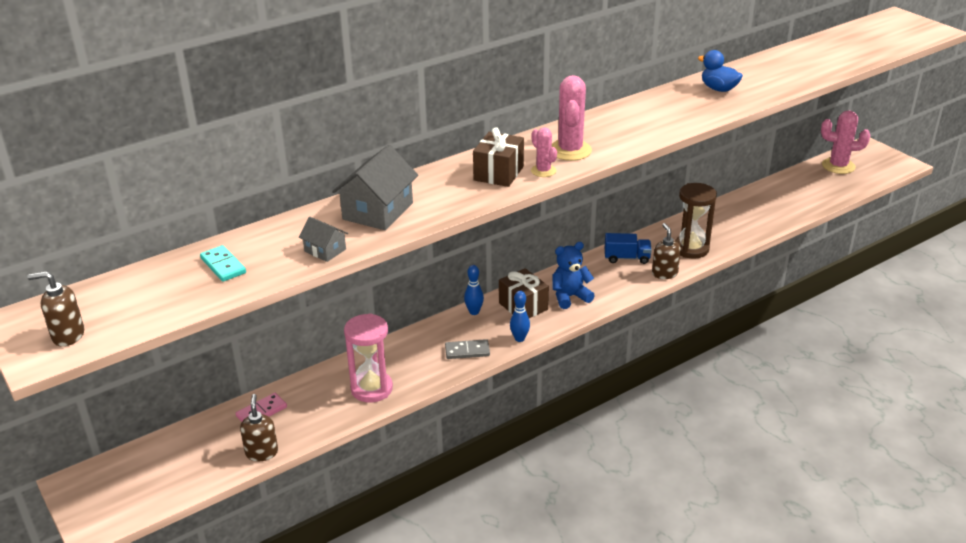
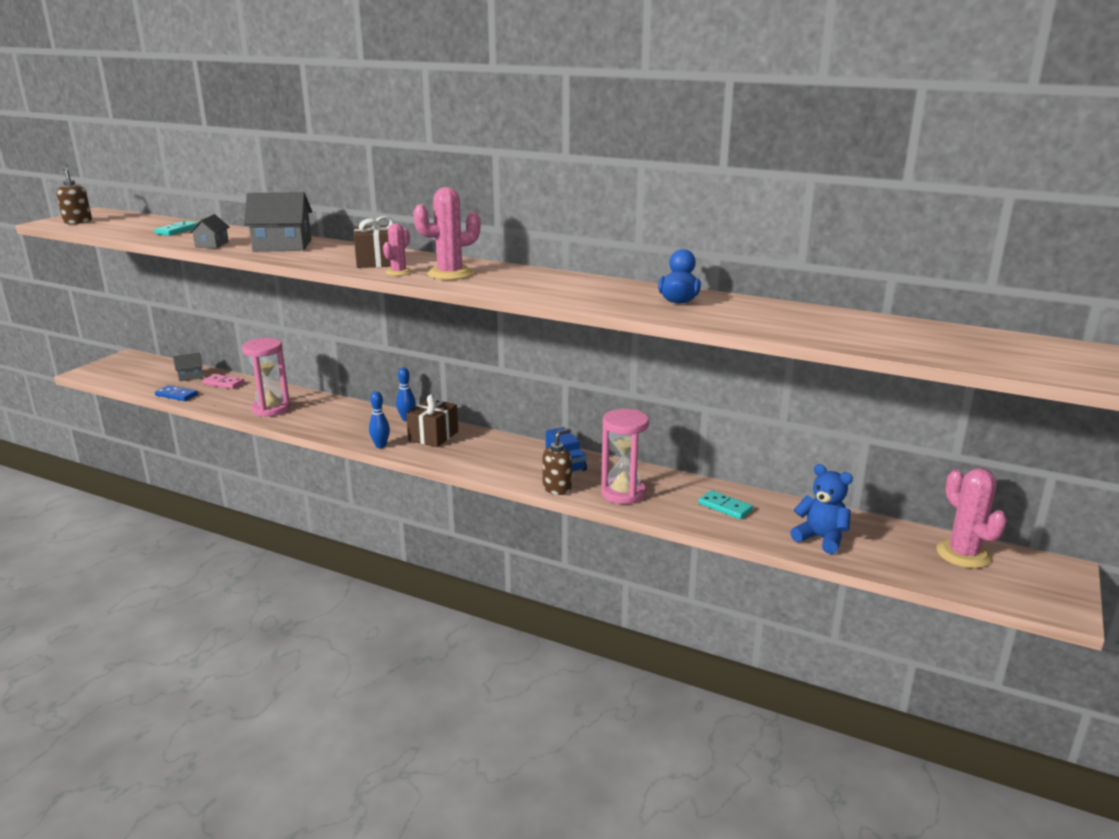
camera: 60 degrees right, 10 degrees down
(210, 435) = (190, 376): none -> grey house
(262, 452) = (176, 395): brown soap dispenser -> blue domino
(467, 351) = (346, 430): grey domino -> none
(570, 297) = (468, 452): blue teddy bear -> blue teddy bear (821, 539)
(691, 249) = (623, 493): brown hourglass -> pink hourglass
(736, 218) = (725, 507): none -> turquoise domino

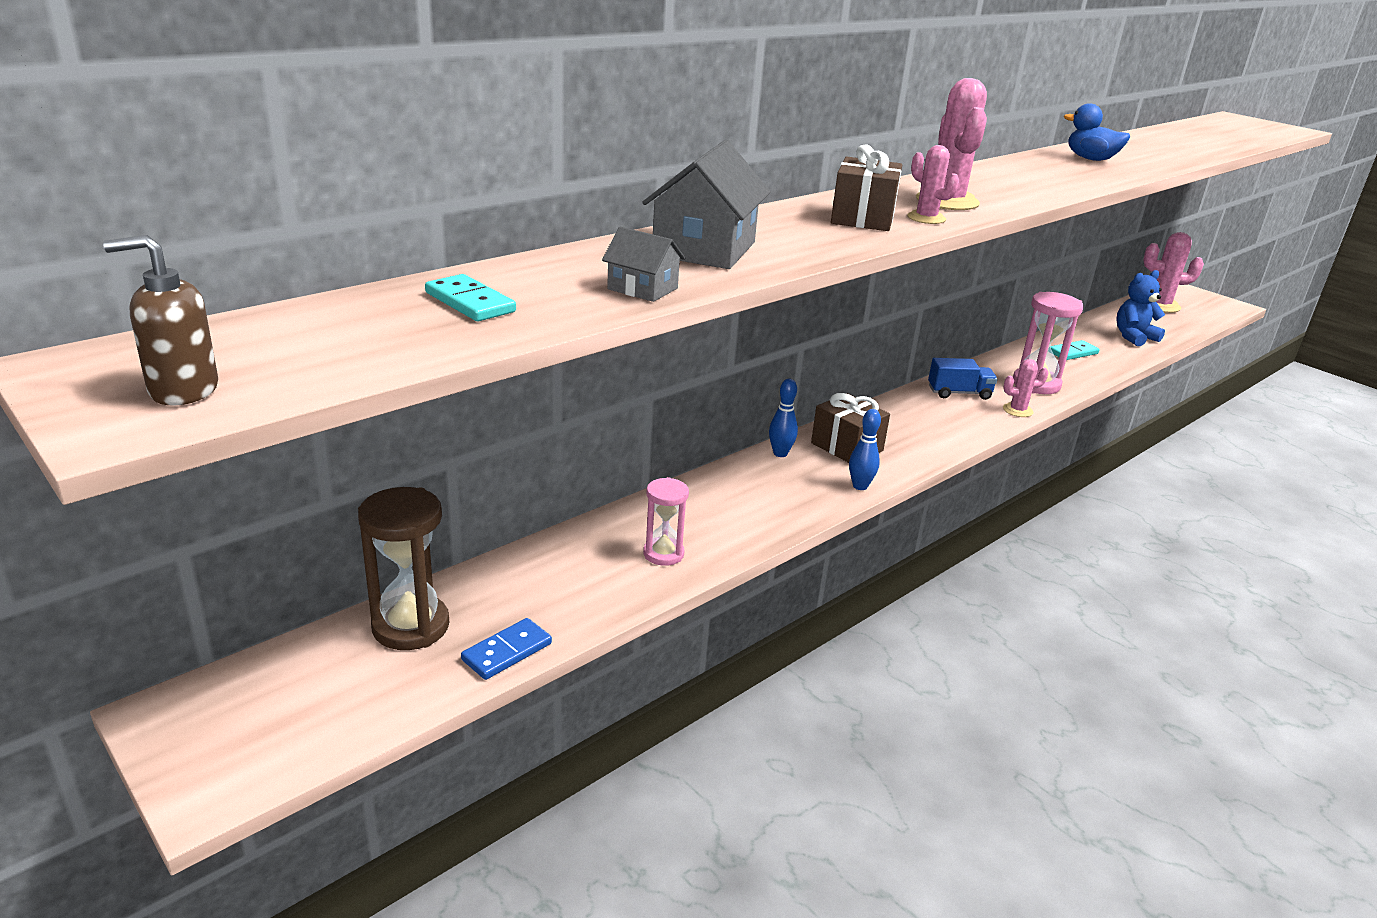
camera: 70 degrees left, 5 degrees up
(190, 376) = (411, 626): grey house -> brown hourglass
(224, 383) = (492, 589): pink domino -> none
(271, 409) = (663, 554): pink hourglass -> pink hourglass, size x0.62
(557, 488) = (1017, 410): brown soap dispenser -> pink cactus

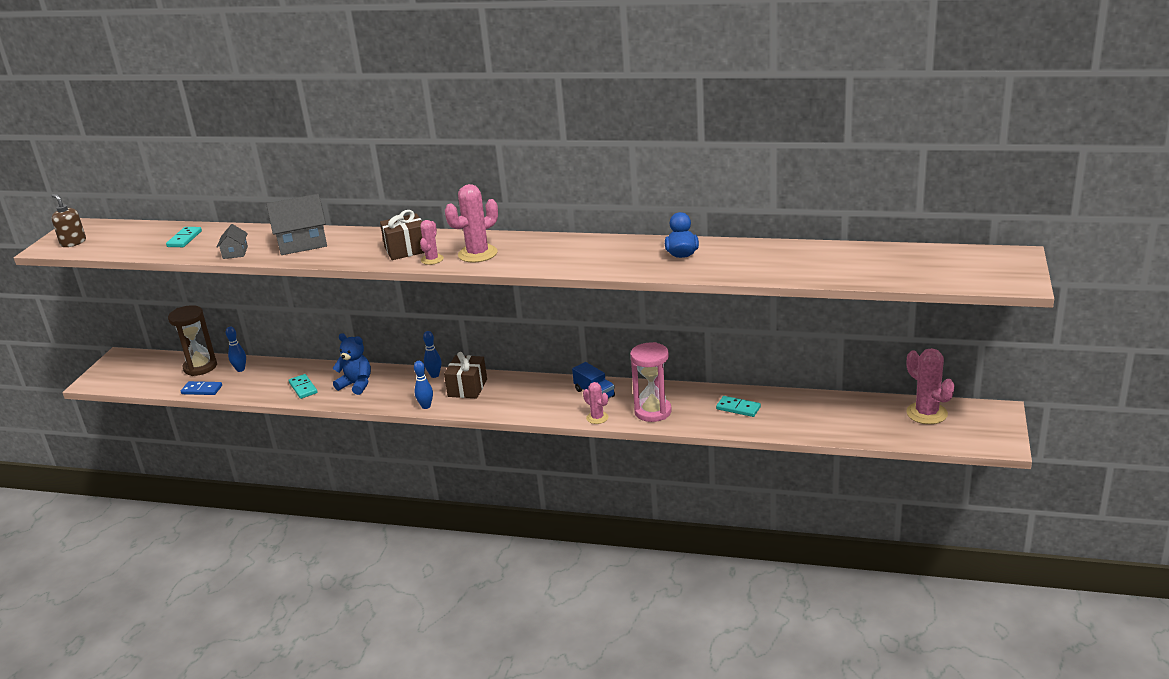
camera: 60 degrees right, 0 degrees up
(497, 588) = (240, 369): none -> blue bowling pin
(663, 554) = (303, 388): pink hourglass -> turquoise domino
(1133, 337) = (819, 421): blue teddy bear -> blue teddy bear (356, 385)

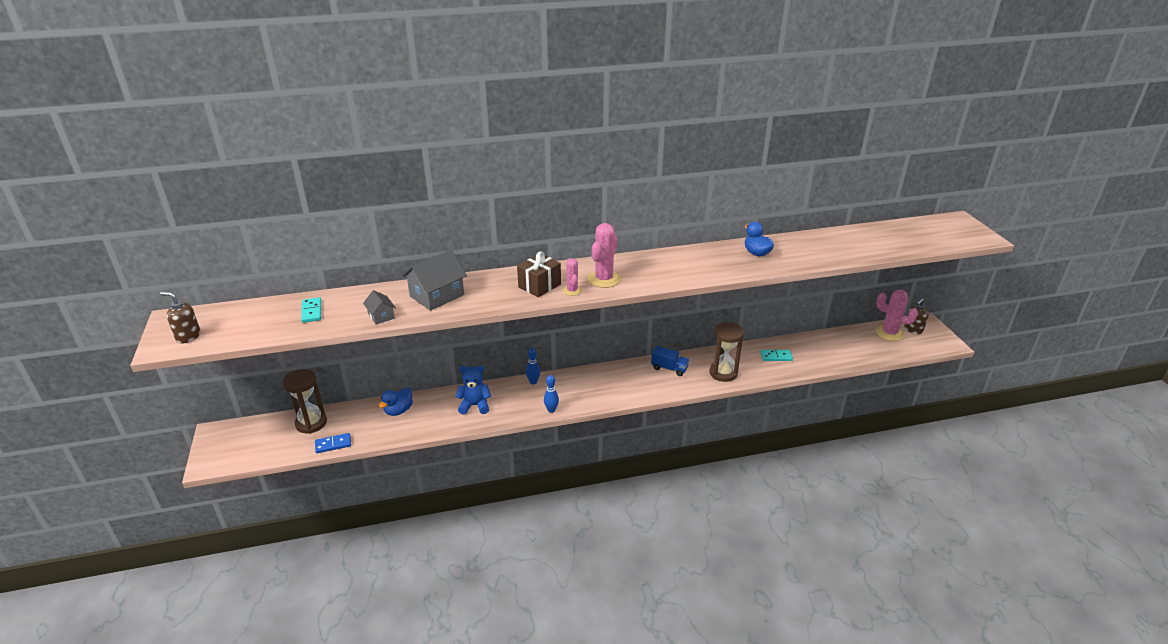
camera: 30 degrees left, 5 degrees up
(240, 369) = (353, 416): blue bowling pin -> none
(283, 373) = (398, 410): none -> blue duck
(303, 388) = (429, 419): turquoise domino -> none
(467, 388) = (570, 386): brown gift -> none
(597, 418) = (690, 387): pink cactus -> none
(653, 411) = (723, 373): pink hourglass -> brown hourglass
(968, 416) = (913, 329): none -> brown soap dispenser

